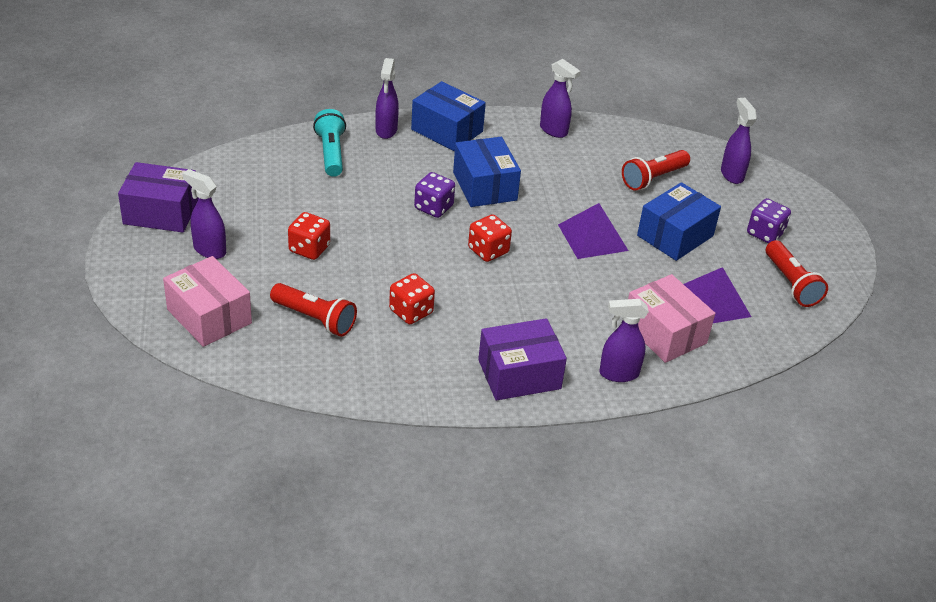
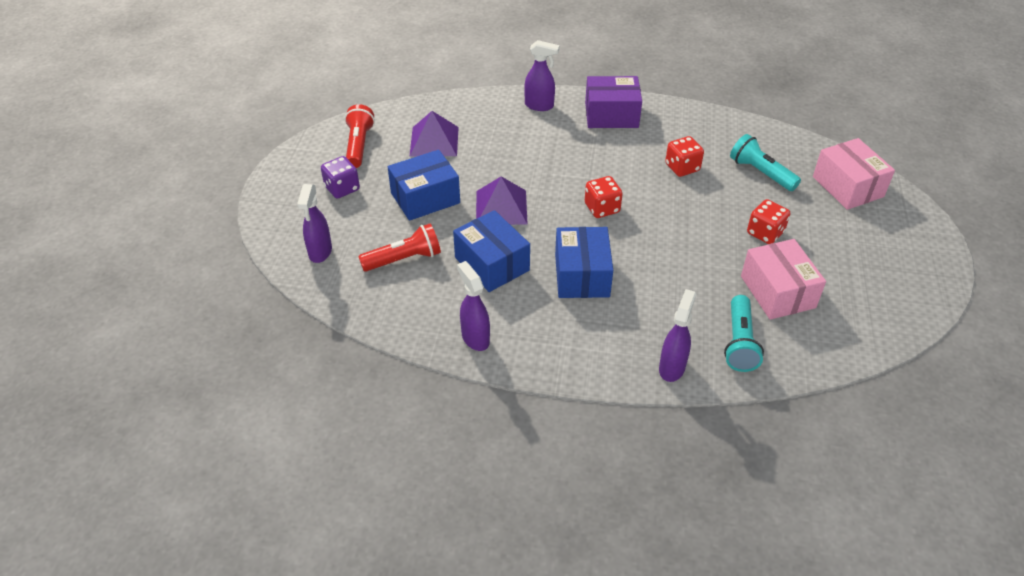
camera: 160 degrees left, 5 degrees up
(161, 212) = (913, 292): purple box -> none
(209, 250) = (858, 245): purple spray bottle -> none
(315, 319) = (761, 173): red flashlight -> turquoise flashlight
(433, 207) = (640, 258): purple dice -> none
(447, 130) = (600, 357): blue box -> blue box (492, 264)
(664, 333) = (488, 125): pink box -> pink box (777, 292)

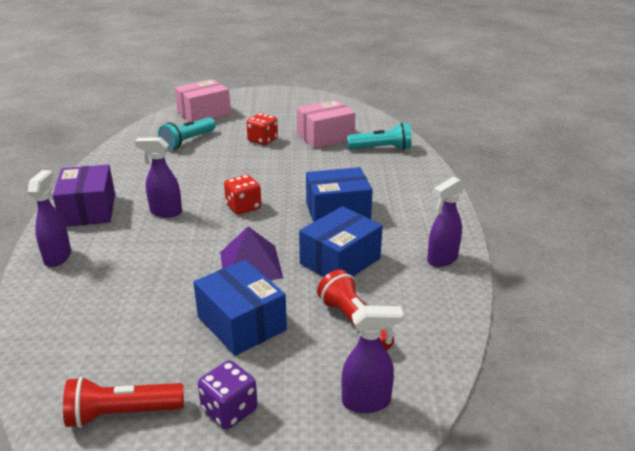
camera: 100 degrees left, 15 degrees down
(434, 141) = (121, 334): purple pyramid -> none
(672, 367) = (419, 170): purple spray bottle -> purple spray bottle (165, 212)
(682, 167) = (180, 172): red dice -> none

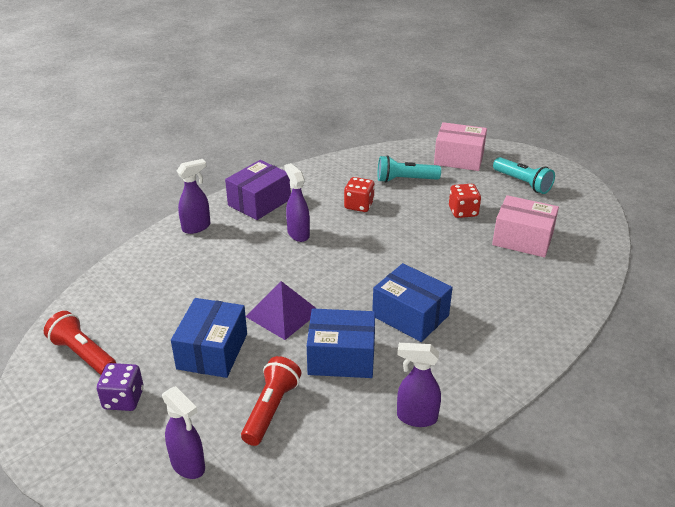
camera: 50 degrees right, 5 degrees up
(243, 207) = (351, 264): red dice -> red dice (359, 205)
(382, 149) = (554, 282): turquoise flashlight -> turquoise flashlight (523, 183)

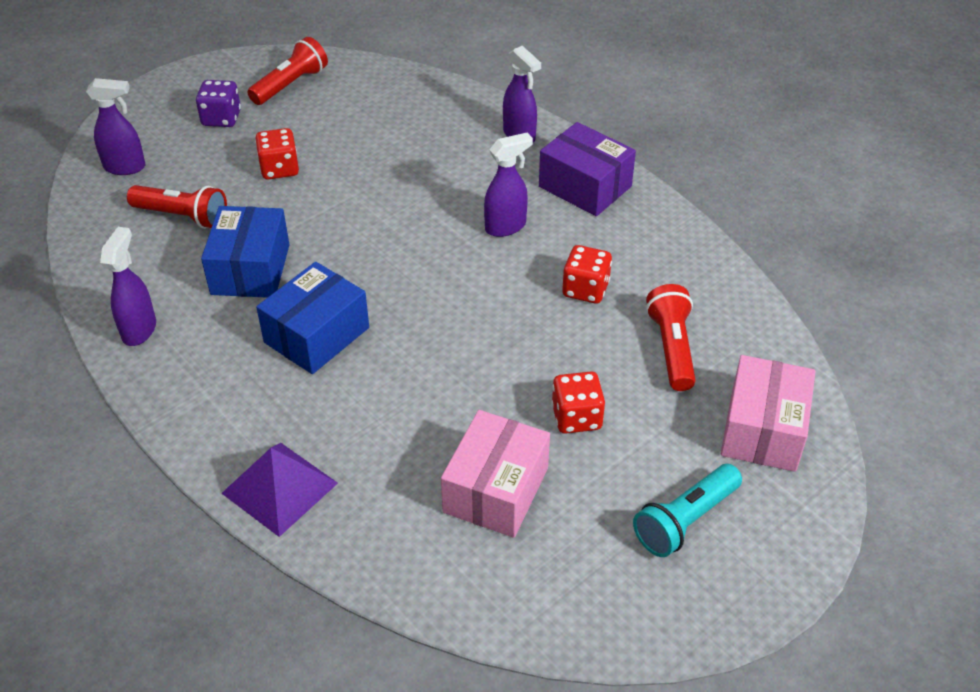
camera: 90 degrees right, 10 degrees up
(188, 465) = (125, 167): purple spray bottle -> purple spray bottle turned 135 degrees counterclockwise
(212, 351) = (279, 169): blue box -> red dice
(283, 314) = (336, 219): purple pyramid -> purple pyramid (280, 488)
(405, 180) = (671, 348): turquoise flashlight -> red flashlight

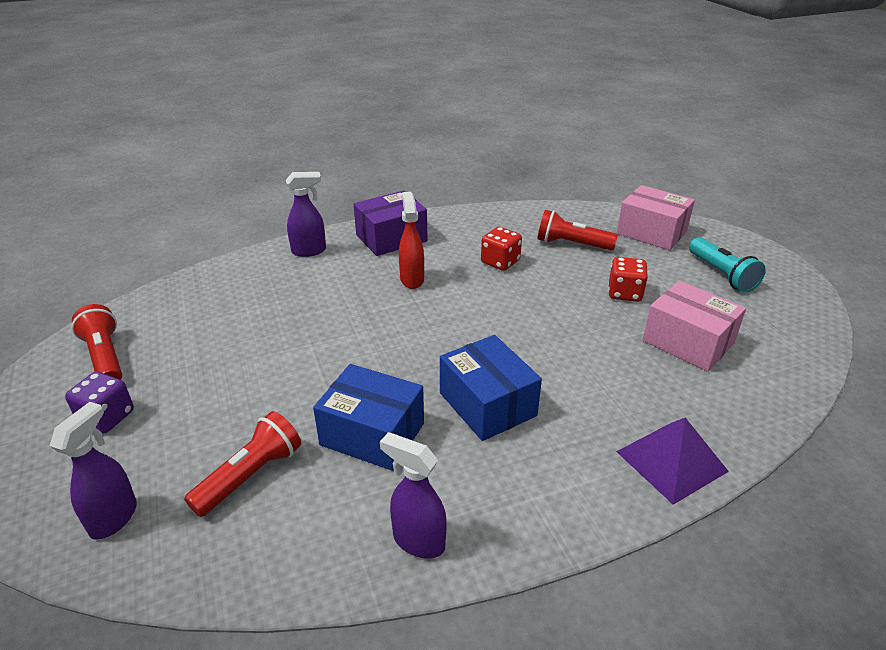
camera: 70 degrees left, 10 degrees down
(279, 169) = (234, 388): red dice -> none
(506, 227) = (412, 279): purple spray bottle -> red spray bottle

